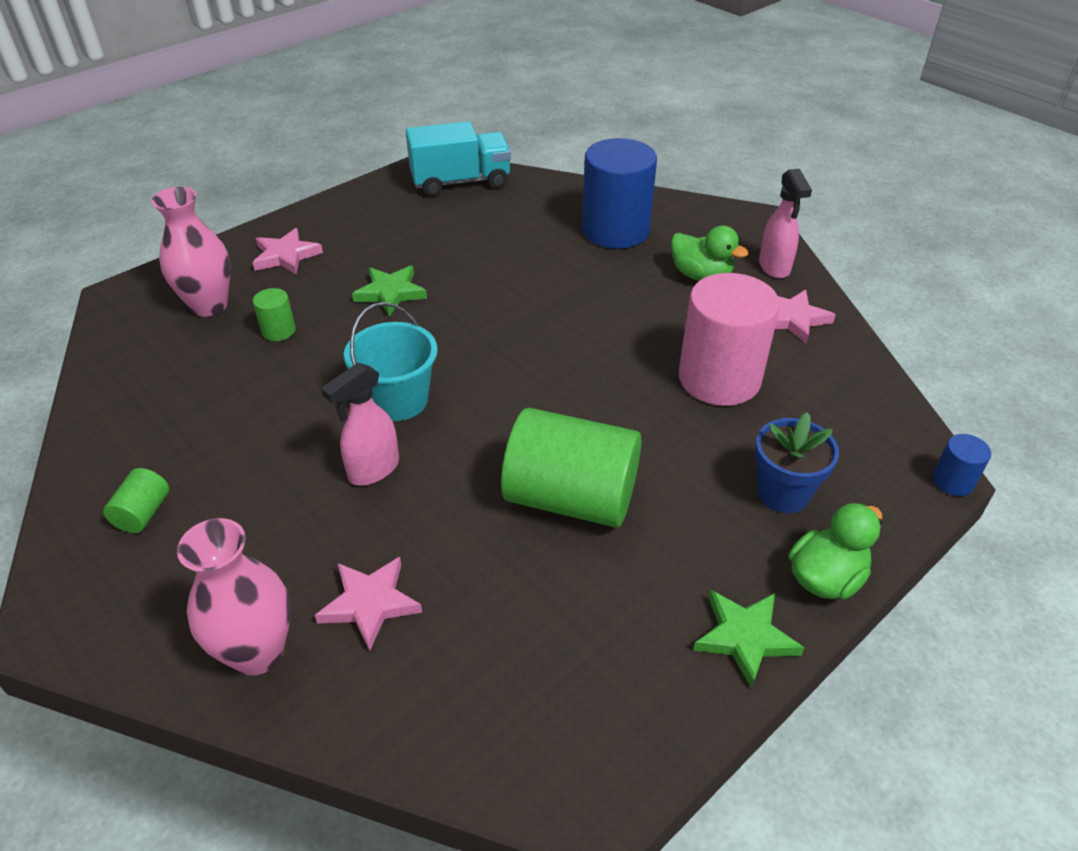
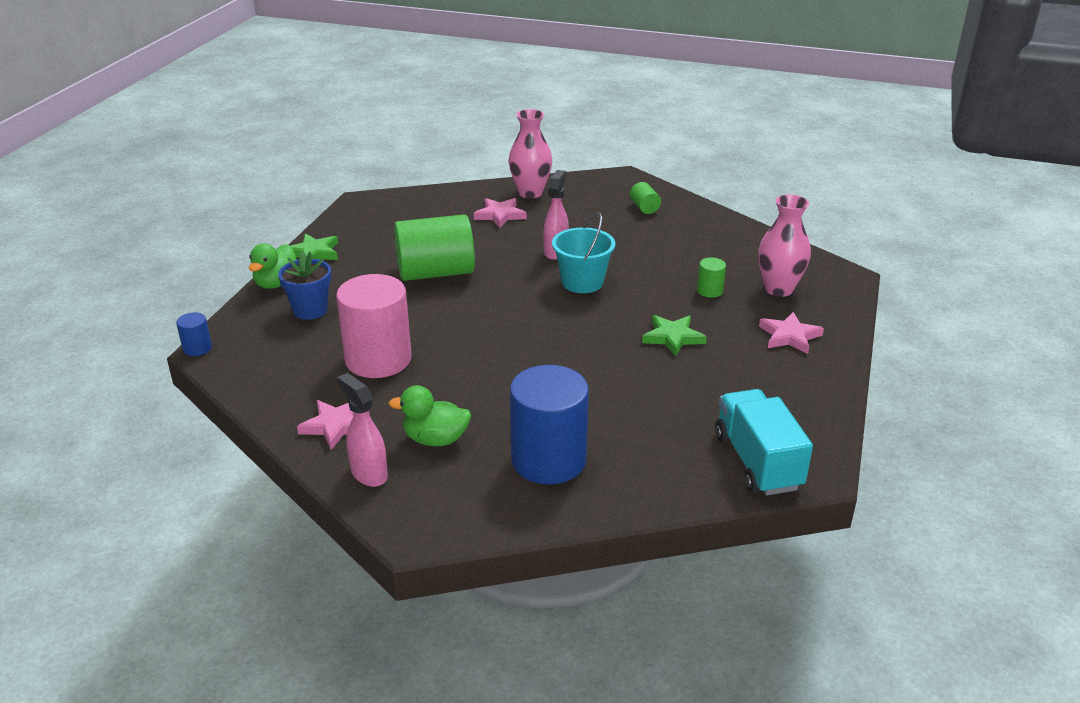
camera: 150 degrees right, 10 degrees down
(460, 182) = (757, 462): turquoise truck -> turquoise truck turned 120 degrees clockwise

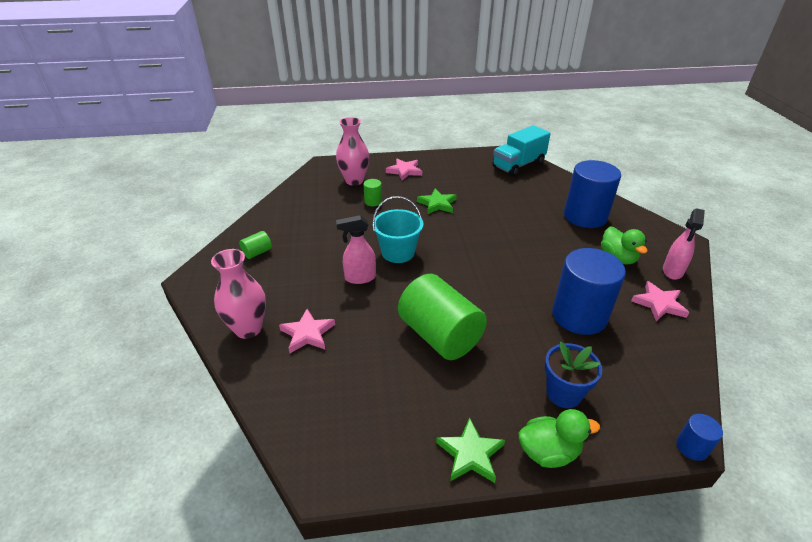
camera: 115 degrees left, 5 degrees up
(378, 359) = (579, 316): pink cylinder -> blue cylinder

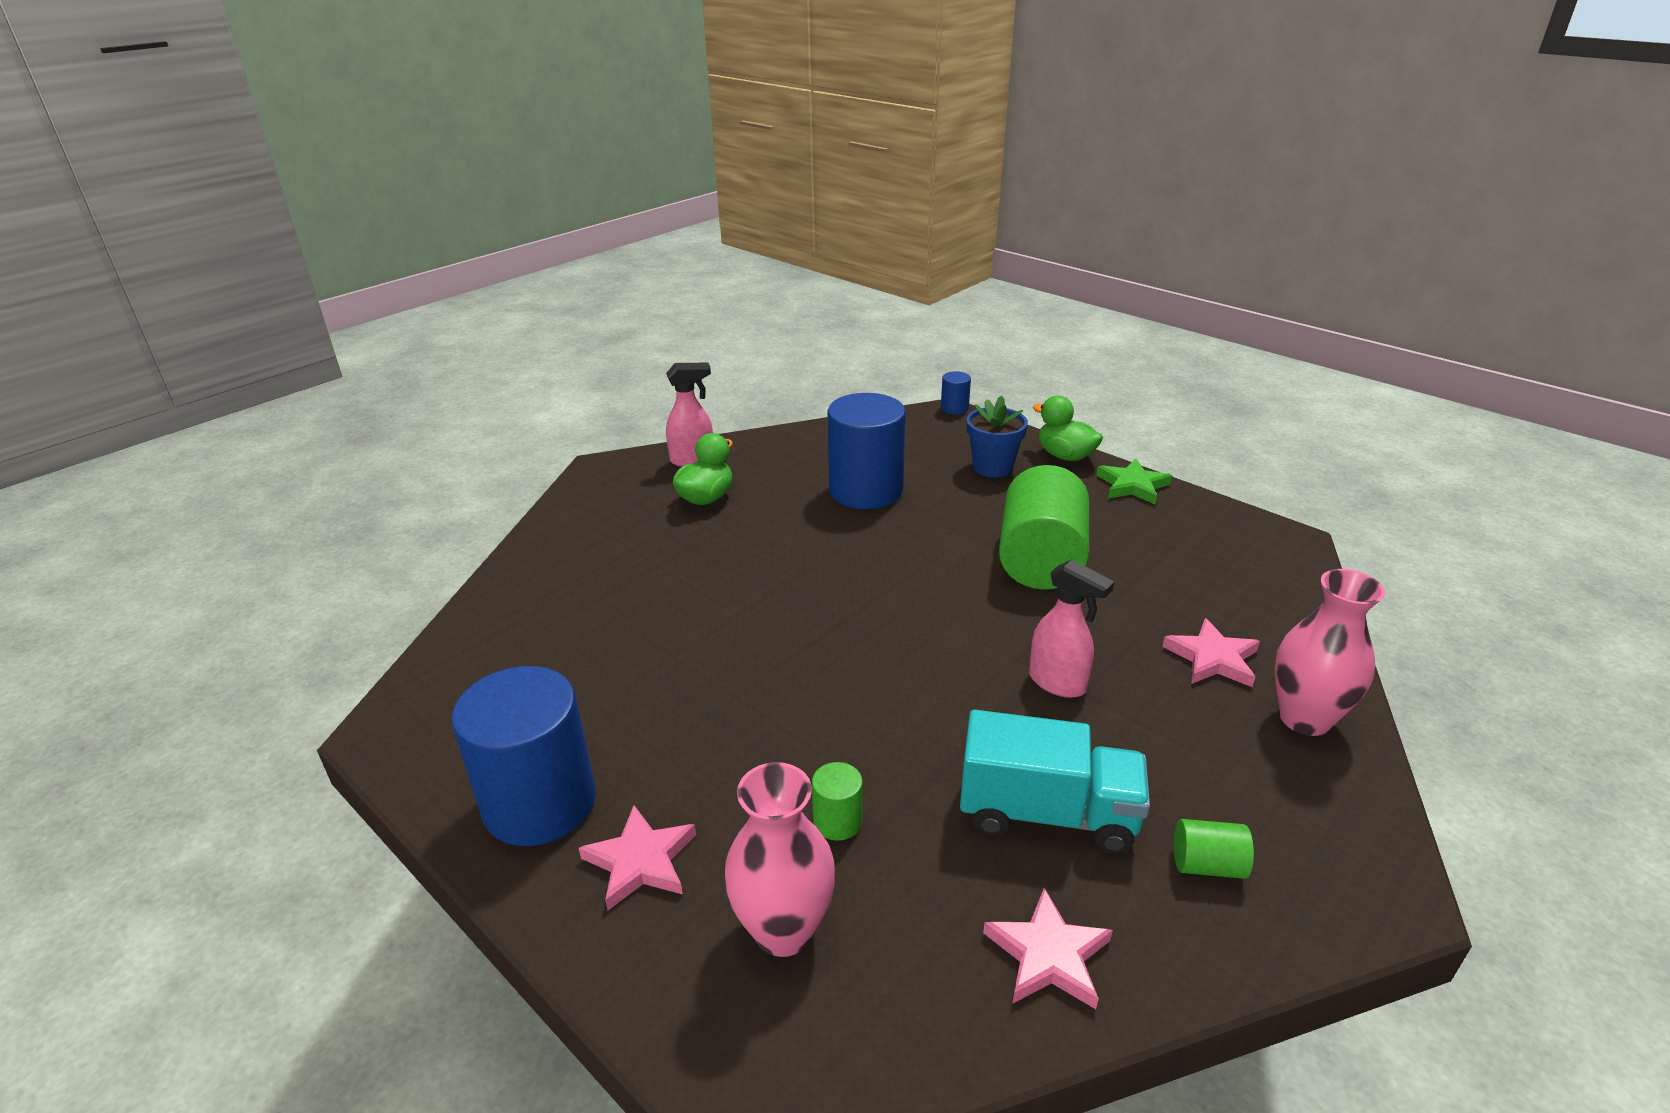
camera: 130 degrees left, 5 degrees down
(398, 252) = (947, 681): turquoise bucket -> none
(437, 204) = (742, 720): green star -> none
(518, 165) = (453, 690): turquoise truck -> turquoise truck (1047, 813)
(585, 216) = (612, 550): blue cylinder -> blue cylinder (540, 803)
(659, 304) = (774, 455): pink star -> pink star (1048, 955)

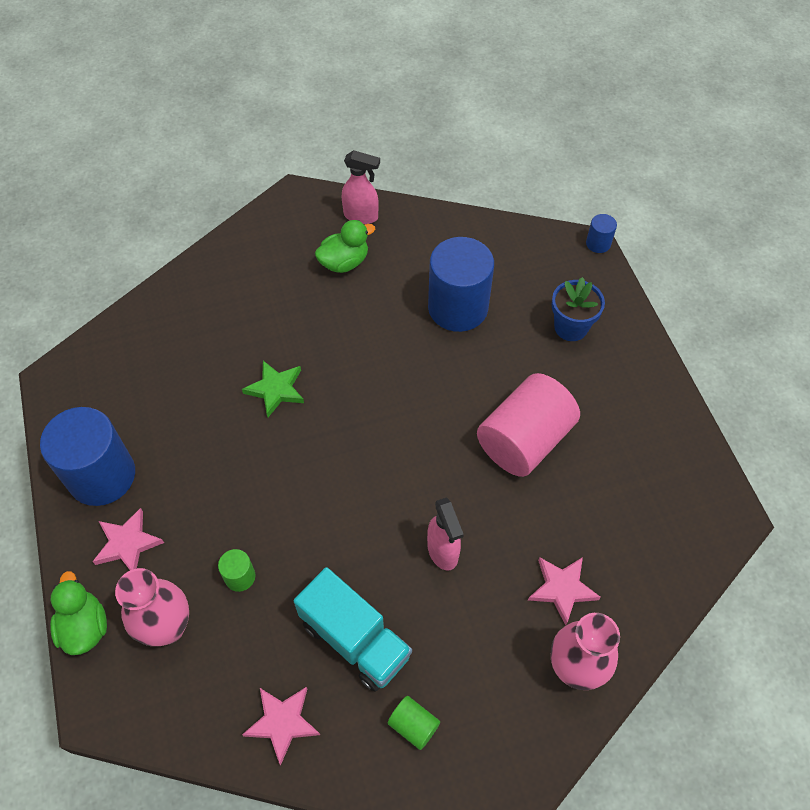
camera: 30 degrees right, 25 degrees up
(1040, 560) = (524, 440): green cylinder -> pink cylinder
(1065, 456) = (638, 341): green duck -> green duck (85, 627)
(1132, 485) = (662, 400): green star -> green star (276, 390)

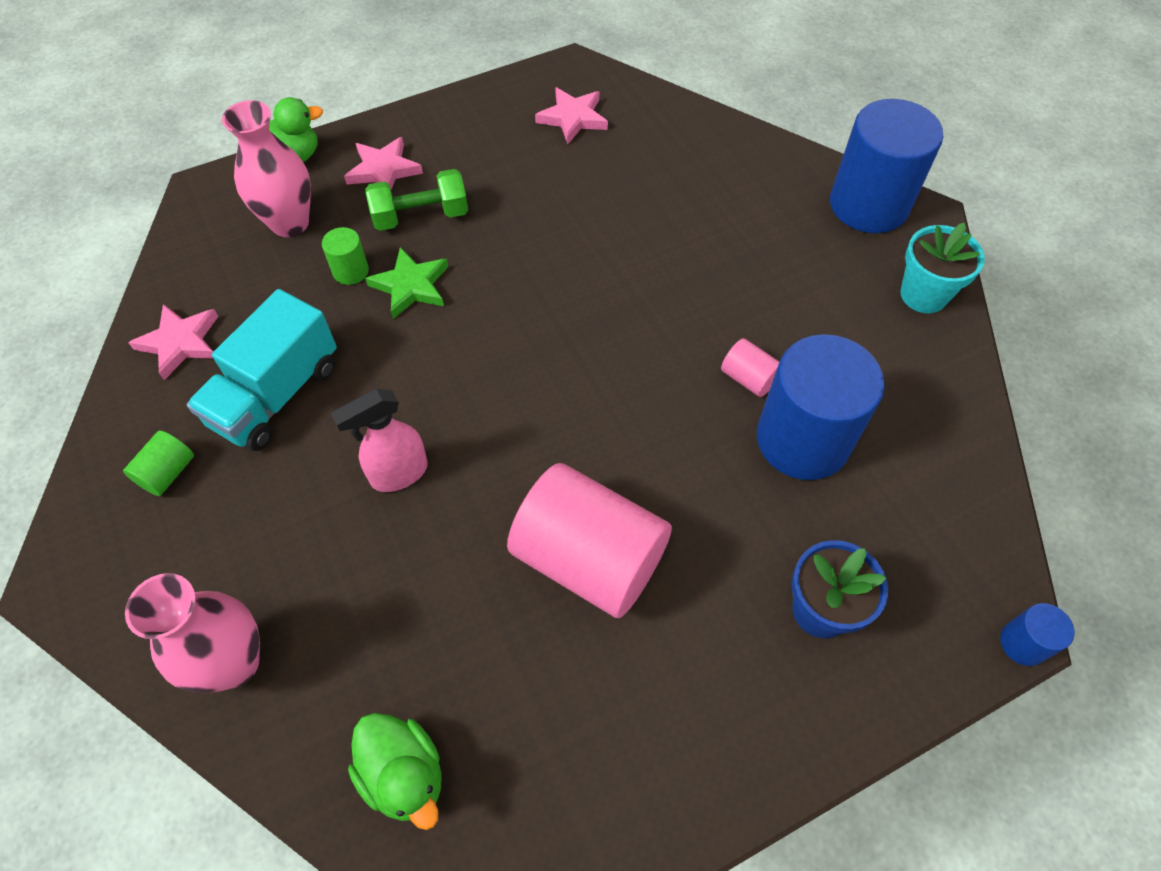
camera: 80 degrees right, 0 degrees up
(102, 476) = (461, 131): blue cylinder -> blue cylinder (868, 205)
(194, 517) = (421, 216): none -> green dumbbell
(276, 390) = (605, 255): green star -> green star (411, 286)
(344, 262) = (832, 289): green duck -> green duck (404, 775)
(361, 216) = (923, 295): pink spray bottle -> turquoise flower pot
(406, 325) = (748, 378): none -> pink cylinder
(562, 589) = (352, 635): pink star -> pink star (573, 118)

